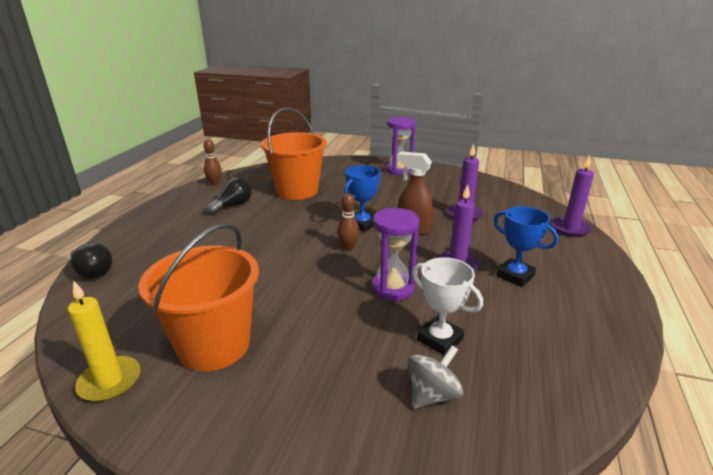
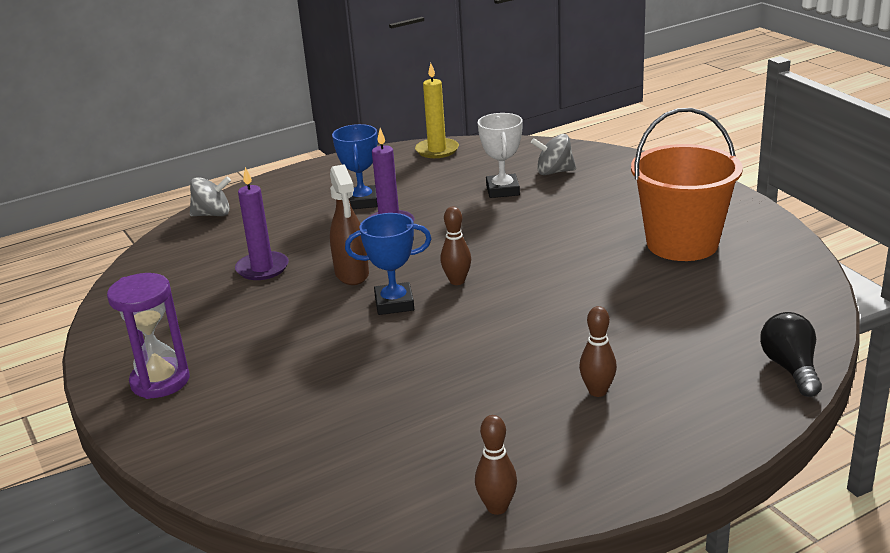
camera: 135 degrees left, 0 degrees up
(110, 381) = (782, 249): yellow candle -> yellow candle (437, 150)
(204, 225) = (597, 391): none -> brown bowling pin
(233, 206) = (521, 417): black light bulb -> none
(297, 191) = (384, 408): orange bucket -> none
(392, 288) = (479, 230): purple hourglass -> none
(570, 228) = (213, 214): purple candle -> grey spinning top

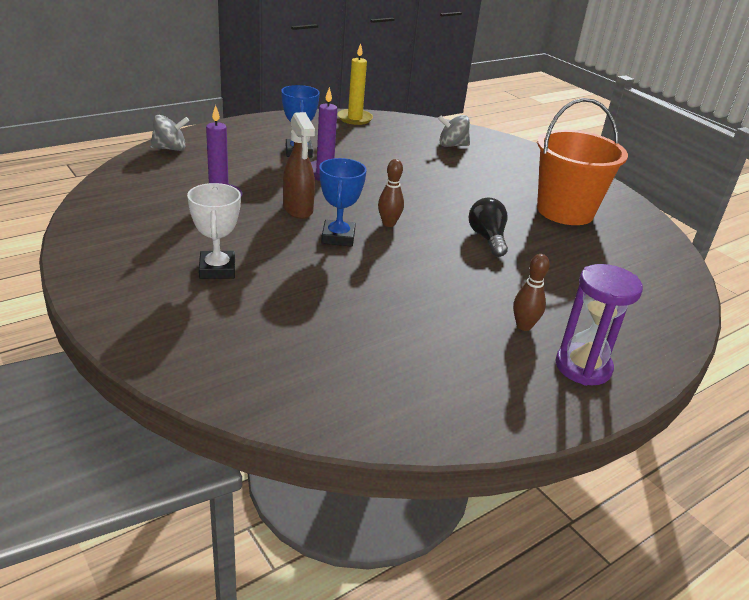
camera: 10 degrees left, 5 degrees up
(160, 381) = (134, 287): purple hourglass -> purple hourglass (583, 367)
(394, 303) = (338, 237): blue trophy -> blue trophy turned 75 degrees counterclockwise
(497, 507) = (458, 424): brown bowling pin -> none
(502, 190) = (413, 155): white trophy -> white trophy (217, 269)
(790, 368) = (675, 319): black light bulb -> black light bulb (487, 238)

